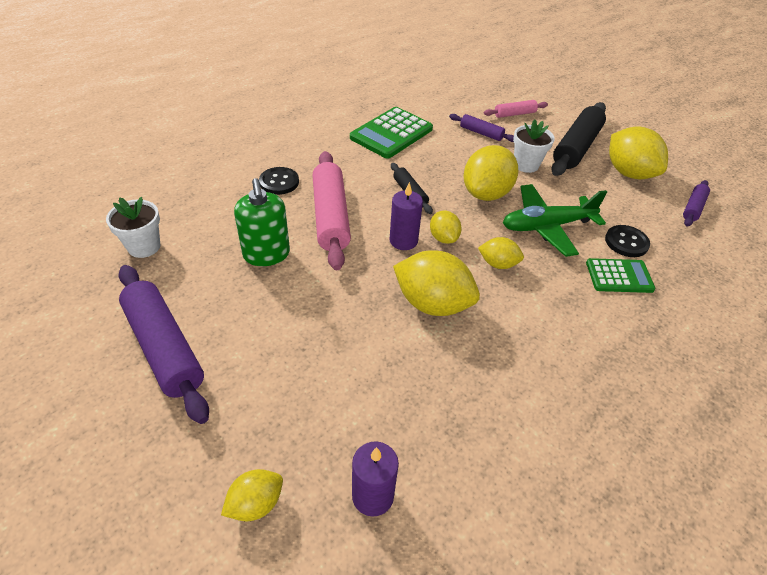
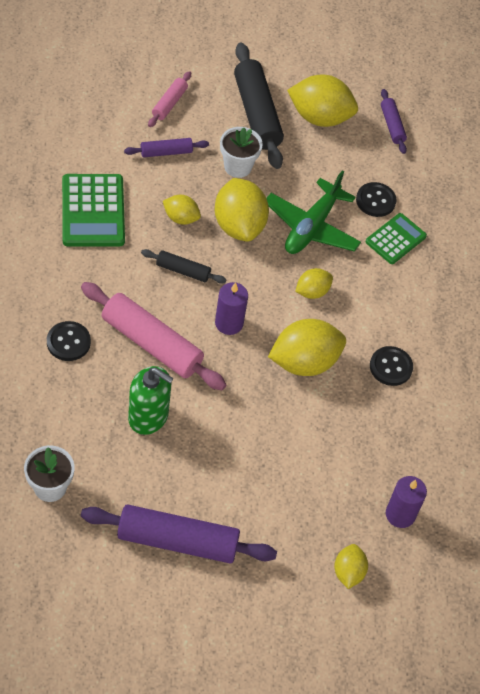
camera: 50 degrees left, 10 degrees up
(443, 238) = (253, 297): yellow lemon -> yellow lemon (181, 218)
(510, 362) = (390, 367): none -> black button

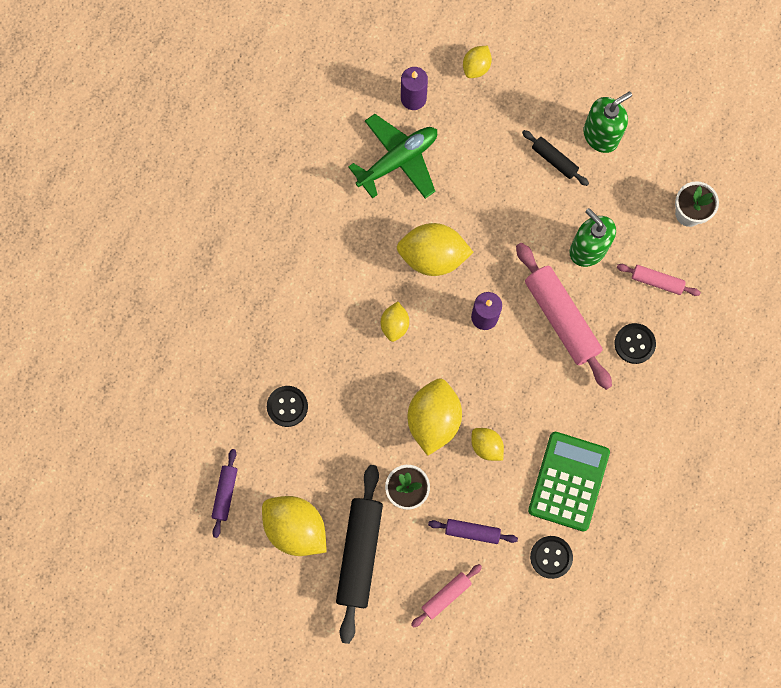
camera: 150 degrees left, 20 degrees up
(64, 407) = (656, 281): none -> pink rolling pin
(177, 541) = (601, 135): purple rolling pin -> green soap dispenser
(183, 271) = (506, 386): black rolling pin -> black rolling pin (554, 160)
(311, 227) = (364, 396): green plane -> green plane (398, 161)
(312, 292) = (394, 325): yellow lemon -> yellow lemon turned 75 degrees counterclockwise
(390, 367) = (358, 228): black button -> black button (551, 557)
(395, 239) = (289, 356): green calculator -> none

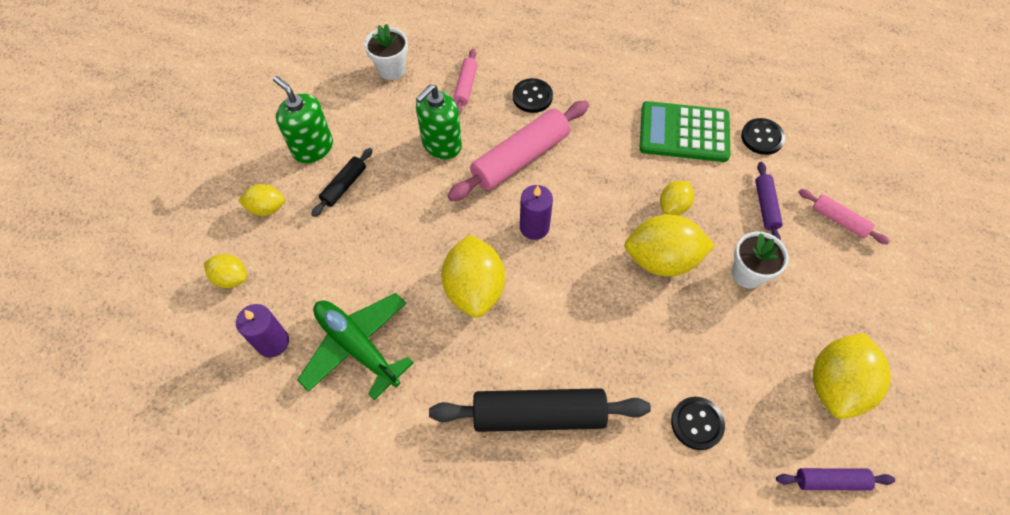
camera: 100 degrees left, 15 degrees down
(359, 554) = (834, 310): black rolling pin -> black rolling pin (538, 414)
(394, 325) = (564, 316): yellow lemon -> yellow lemon (267, 208)

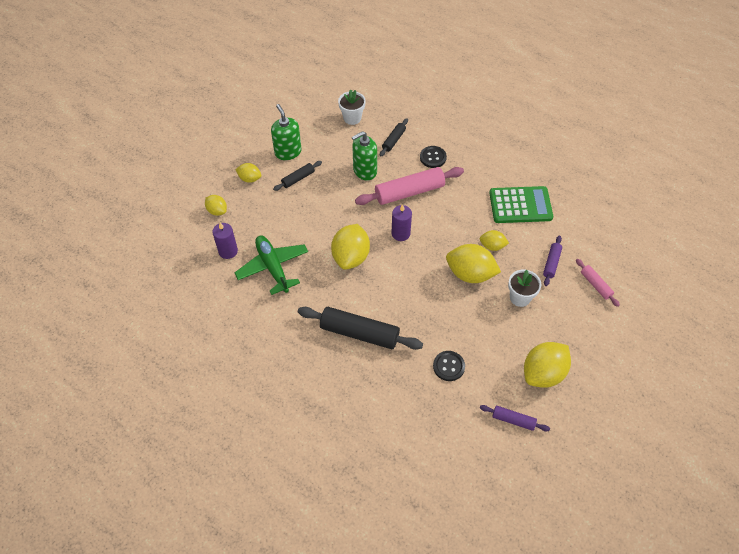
camera: 20 degrees right, 5 degrees down
(465, 86) = (393, 140): pink rolling pin -> black rolling pin
(673, 206) = (492, 246): yellow lemon -> yellow lemon turned 45 degrees clockwise
(684, 132) = (520, 205): green calculator -> green calculator turned 150 degrees clockwise
(762, 137) = (570, 222): black button -> none

